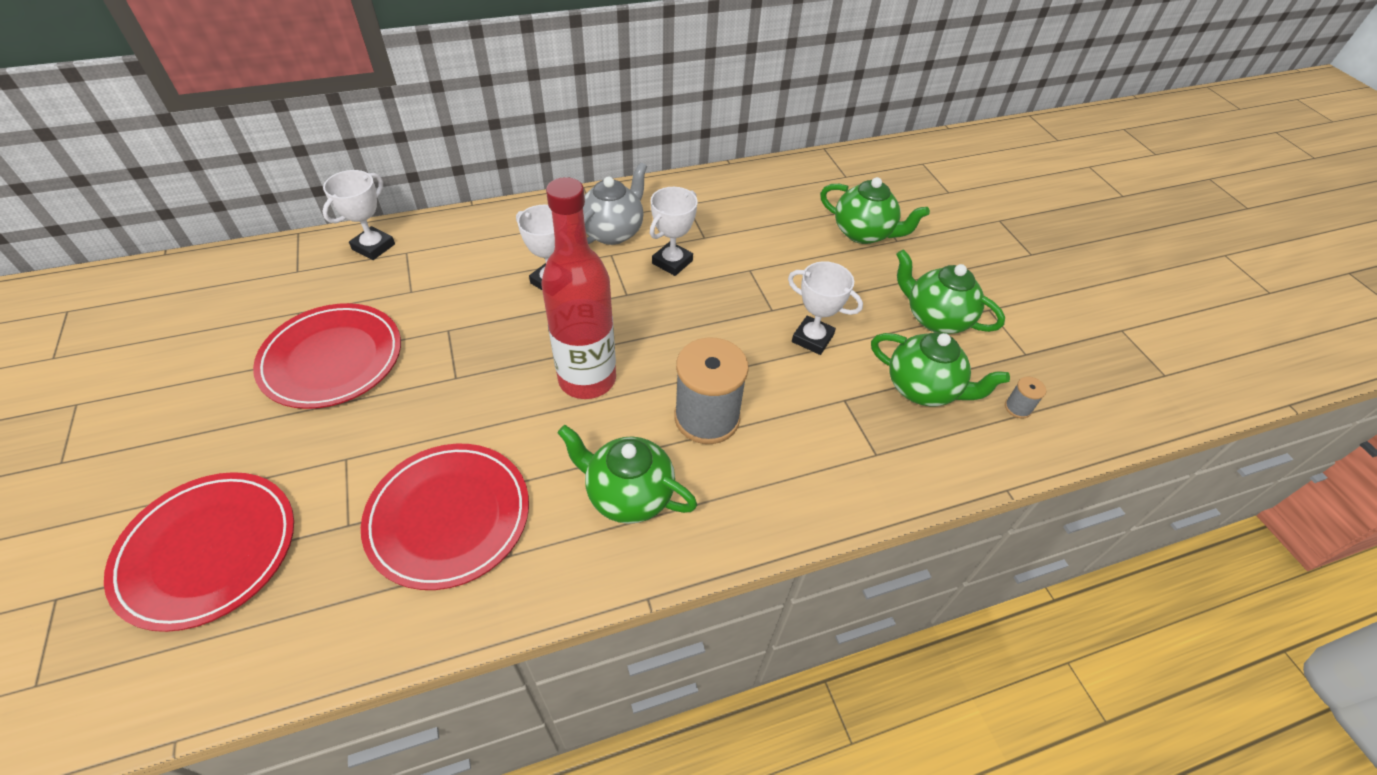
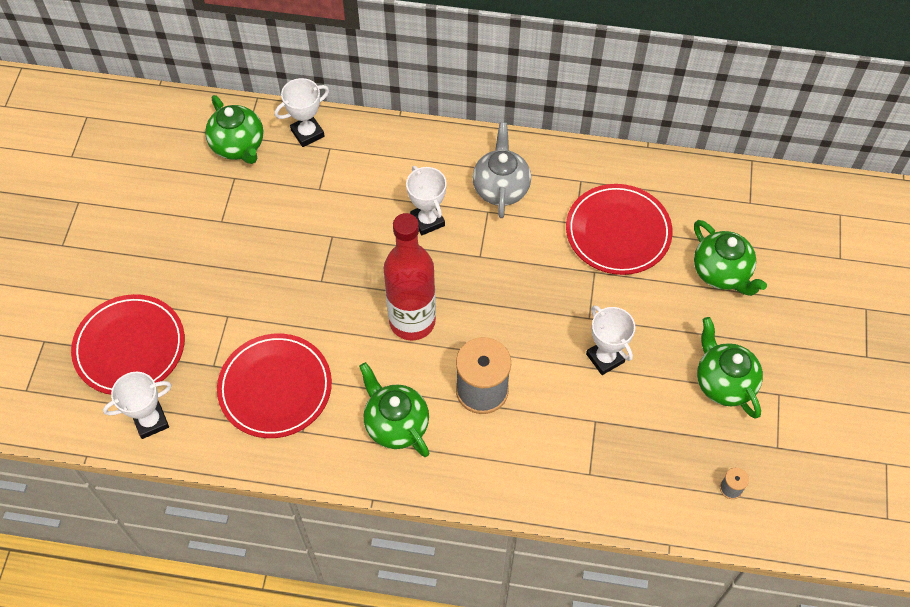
camera: 30 degrees right, 10 degrees up
(332, 359) = (244, 230): red plate -> red plate (618, 232)
(613, 232) = (501, 188): grey teapot -> grey teapot turned 60 degrees counterclockwise
(672, 262) = (533, 238): white trophy -> white trophy (151, 421)
(923, 389) = (664, 439): green teapot -> green teapot (238, 146)

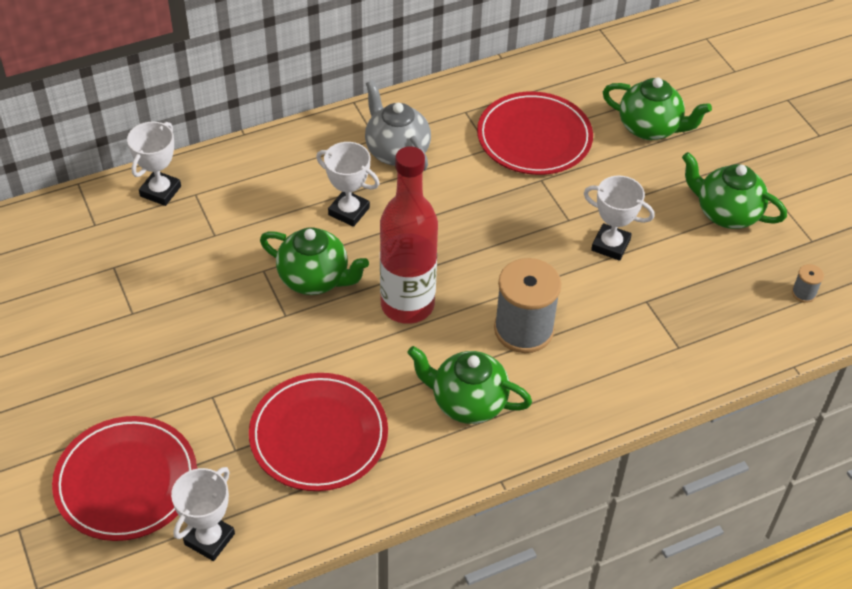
camera: 35 degrees left, 10 degrees down
(238, 146) = (94, 236): green teapot -> green teapot (315, 279)

